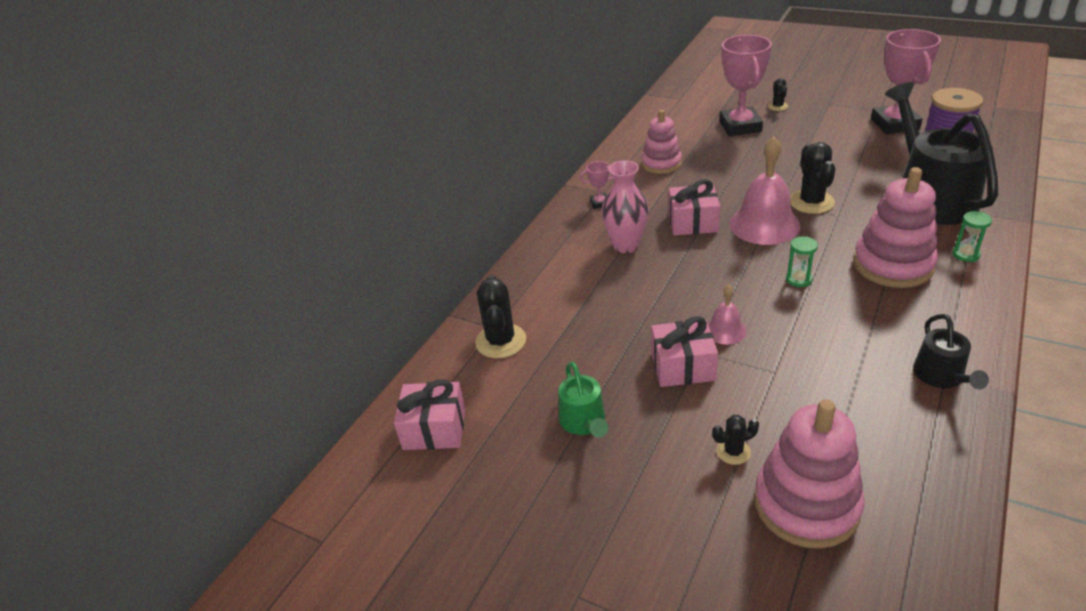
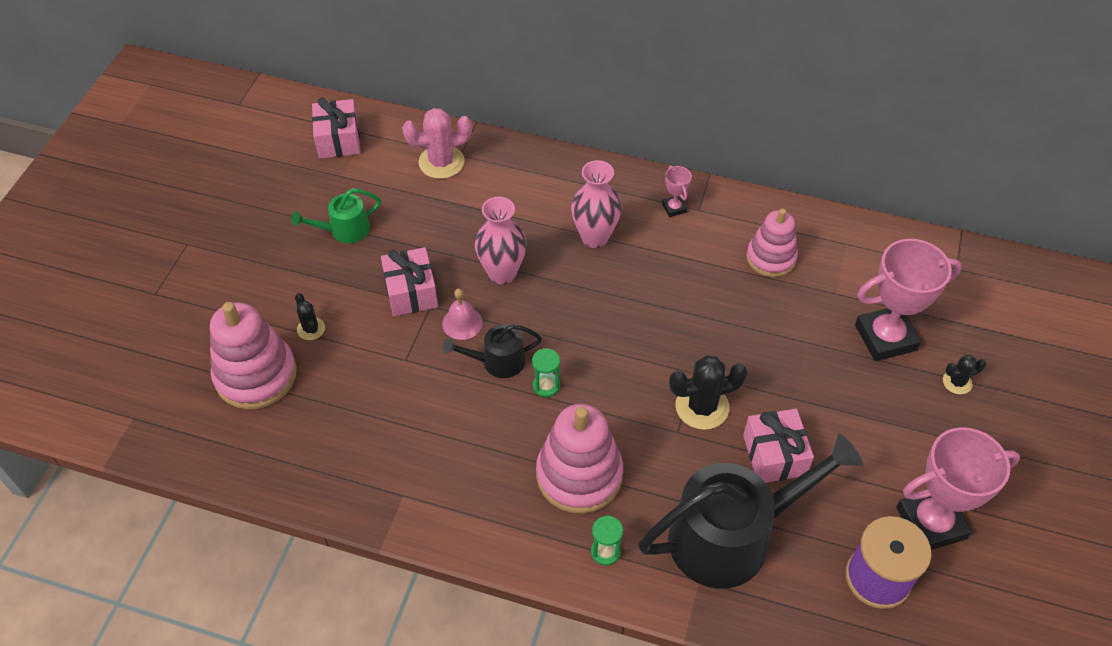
camera: 75 degrees right, 15 degrees up
(501, 341) = (441, 162): black cactus -> pink cactus
(663, 302) = (502, 273): none -> pink vase
(693, 222) = (644, 292): pink gift -> pink gift (774, 455)
(764, 224) = (648, 358): pink bell -> none
(941, 376) = (400, 491): black watering can -> black watering can (498, 361)

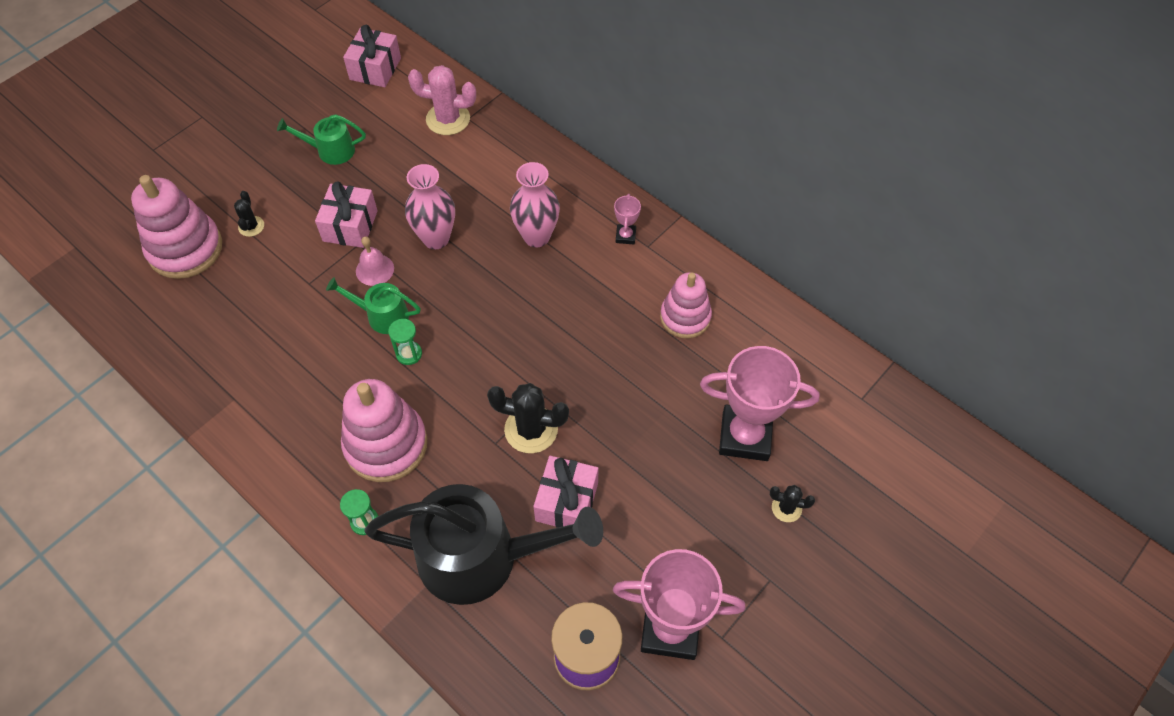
camera: 25 degrees right, 5 degrees up
(498, 361) = (382, 315): black watering can -> green watering can

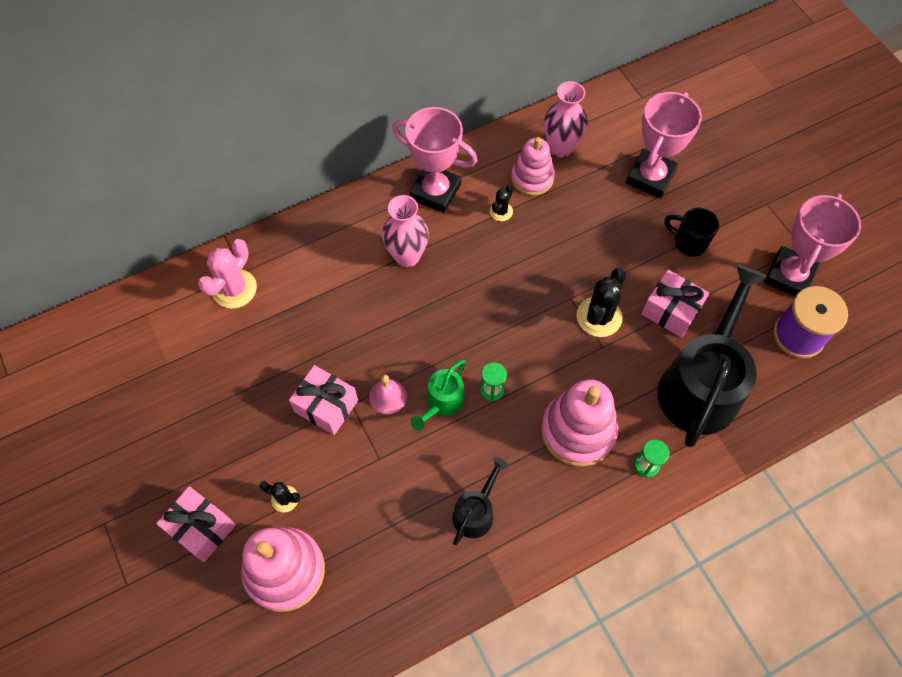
camera: 70 degrees left, 5 degrees up
(273, 378) = (476, 512): none -> black watering can
(331, 150) = (221, 402): green watering can -> none
(375, 69) = (131, 336): pink gift -> pink gift (201, 528)
(436, 238) = (374, 336): pink vase -> pink vase (560, 148)
(625, 236) = (435, 192): pink trophy -> pink trophy, size x2.26
(669, 500) = (688, 242): none -> black mug
(786, 508) = (715, 173): black cactus -> black cactus (501, 211)

